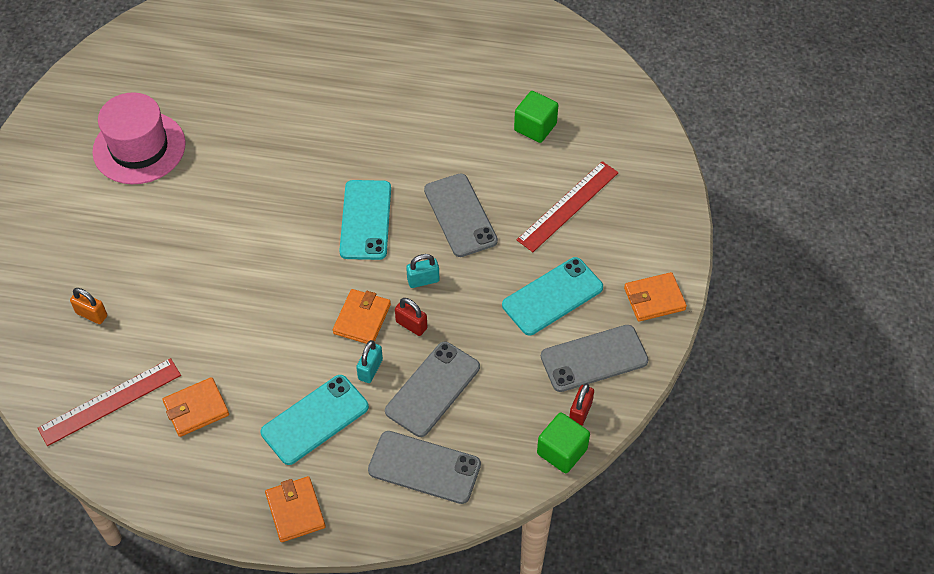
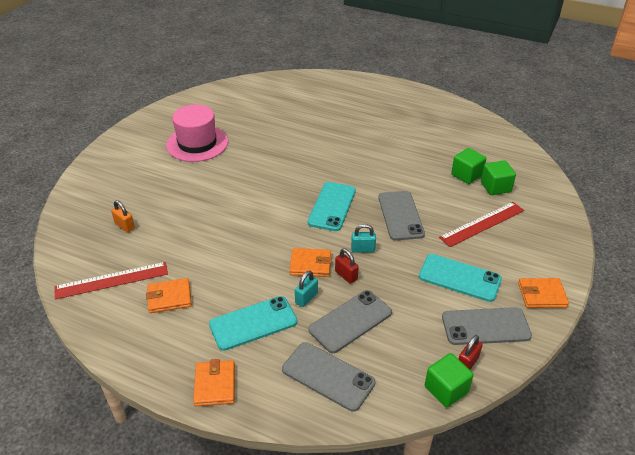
camera: 15 degrees right, 15 degrees down
(362, 319) = (310, 264): orange wallet -> orange wallet turned 60 degrees clockwise
(552, 296) = (459, 278): turquoise phone -> turquoise phone turned 45 degrees clockwise
(576, 140) = (495, 187): none -> green cube

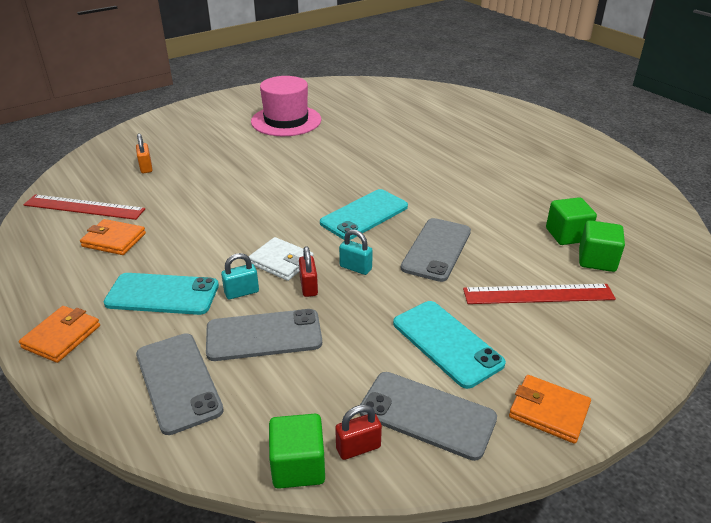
camera: 30 degrees right, 5 degrees down
(310, 264) = (281, 262): orange wallet -> white wallet

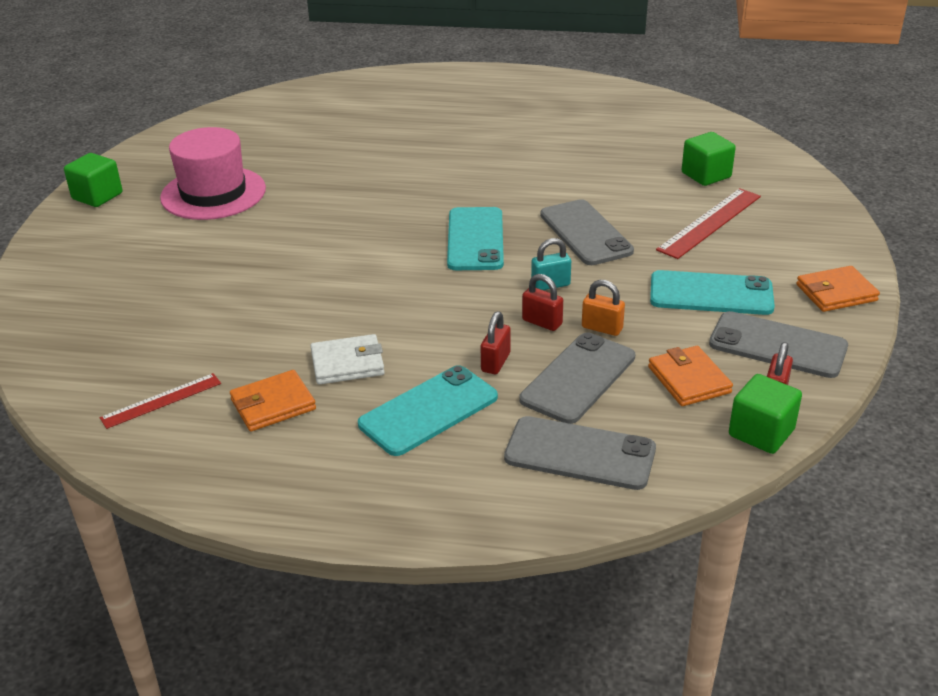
camera: 45 degrees left, 0 degrees up
(62, 336) = (408, 503): orange wallet -> orange wallet (689, 380)
(84, 207) = (161, 400): red ruler -> red ruler, size x0.64
(146, 167) = (146, 324): orange padlock -> orange padlock (602, 328)
(241, 292) = (495, 362): turquoise padlock -> red padlock
(281, 262) = (480, 319): white wallet -> white wallet (347, 363)
(427, 414) = (777, 345): grey phone -> grey phone turned 45 degrees clockwise
(567, 235) = (657, 167): green cube -> green cube (97, 196)

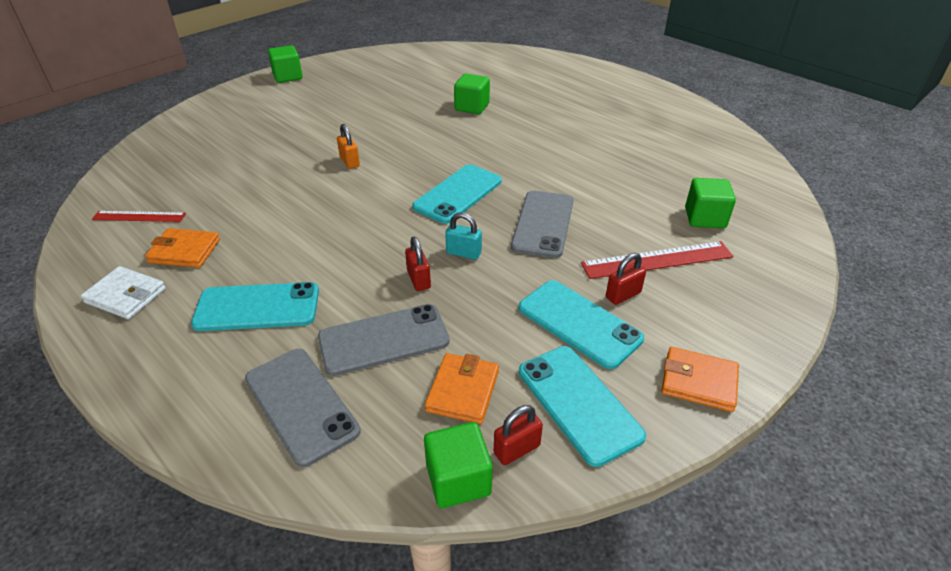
camera: 35 degrees right, 5 degrees up
(213, 193) = (347, 98): pink hat -> none
(347, 363) = (261, 245): white wallet -> white wallet (126, 295)
(372, 154) = (472, 107): none -> green cube
(495, 362) = (347, 294): red padlock -> red padlock (623, 295)
(602, 328) = (455, 307): orange padlock -> orange padlock (350, 162)
(777, 345) = (579, 403): grey phone -> turquoise phone

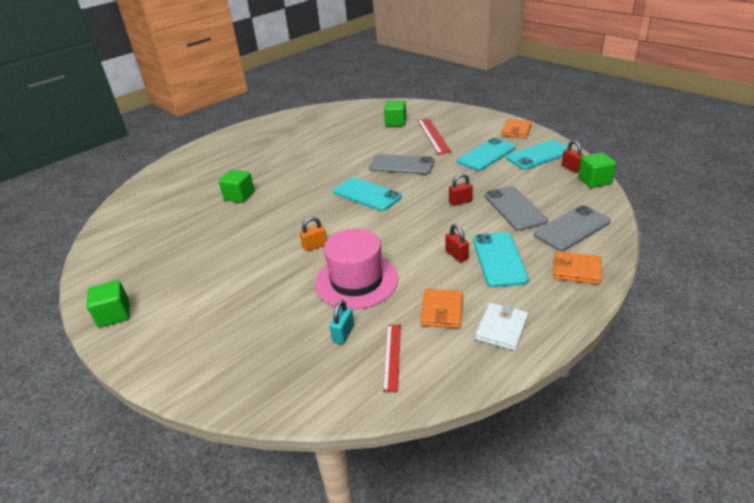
camera: 85 degrees left, 5 degrees down
(271, 192) = (356, 281): none -> pink hat
(463, 253) = (432, 189): turquoise padlock -> turquoise padlock (343, 334)
(463, 391) = (543, 183): orange wallet -> orange wallet (576, 270)
(623, 295) = (462, 144): red padlock -> red padlock (456, 255)

